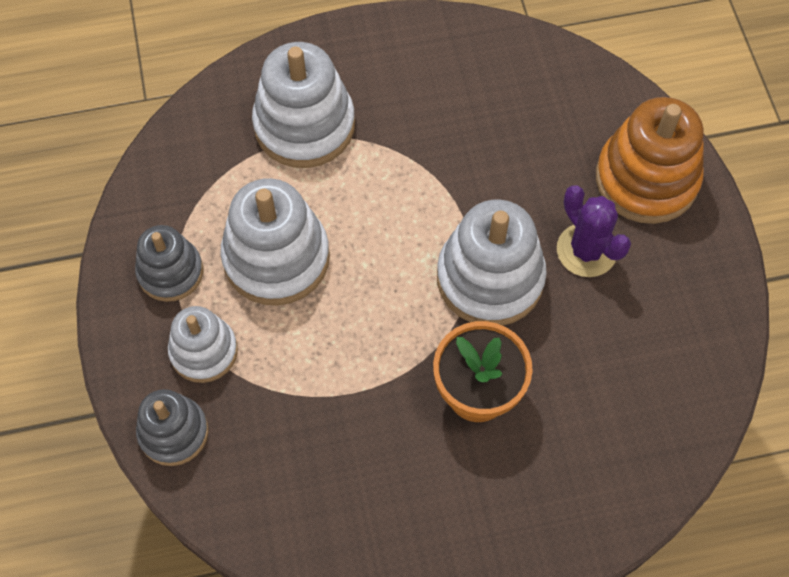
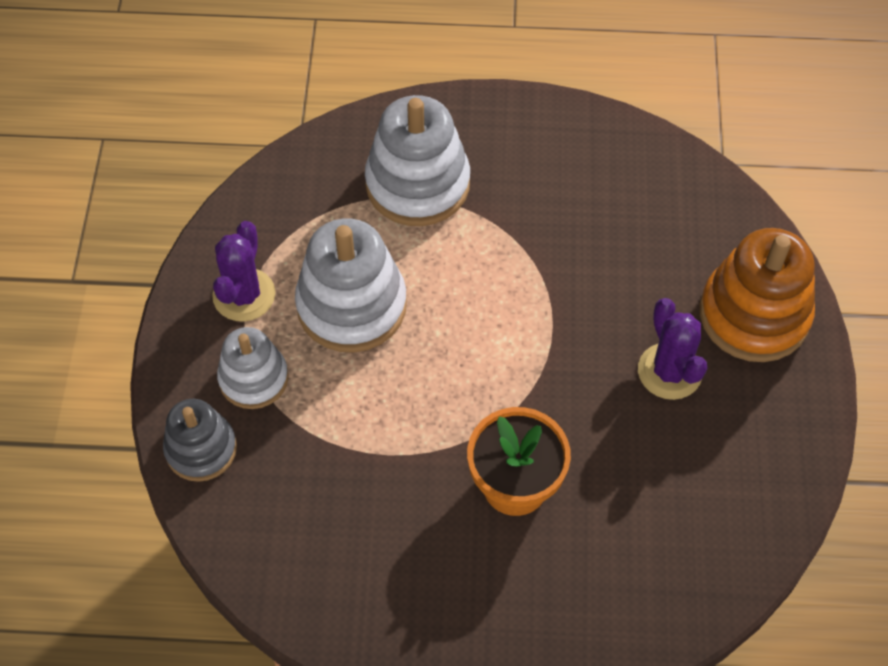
camera: 15 degrees right, 5 degrees down
(170, 272) = (244, 295): grey stacking toy -> purple cactus
(490, 278) = (561, 376): white stacking toy -> none

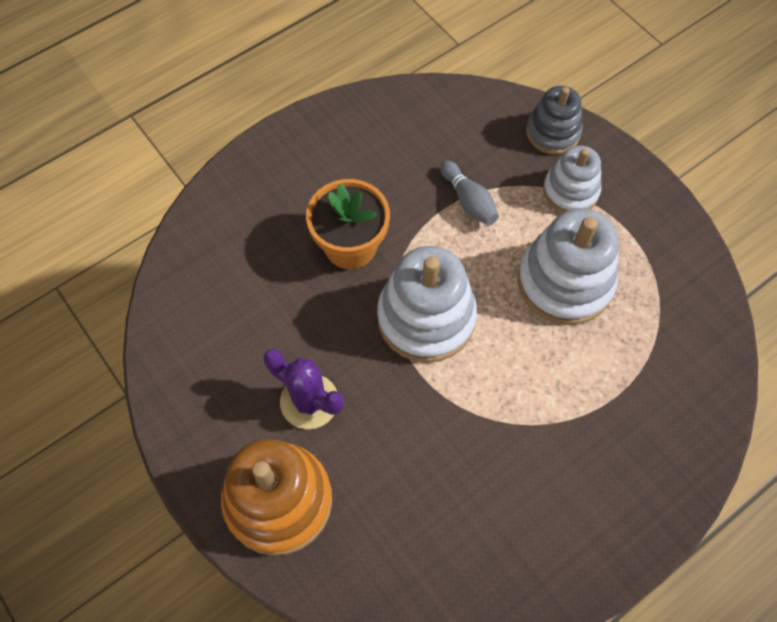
camera: 140 degrees right, 5 degrees up
(244, 295) = (637, 236): purple cactus -> none
(358, 443) = (468, 201): none -> grey bowling pin
(417, 184) = (620, 412): white stacking toy -> white stacking toy (426, 318)

